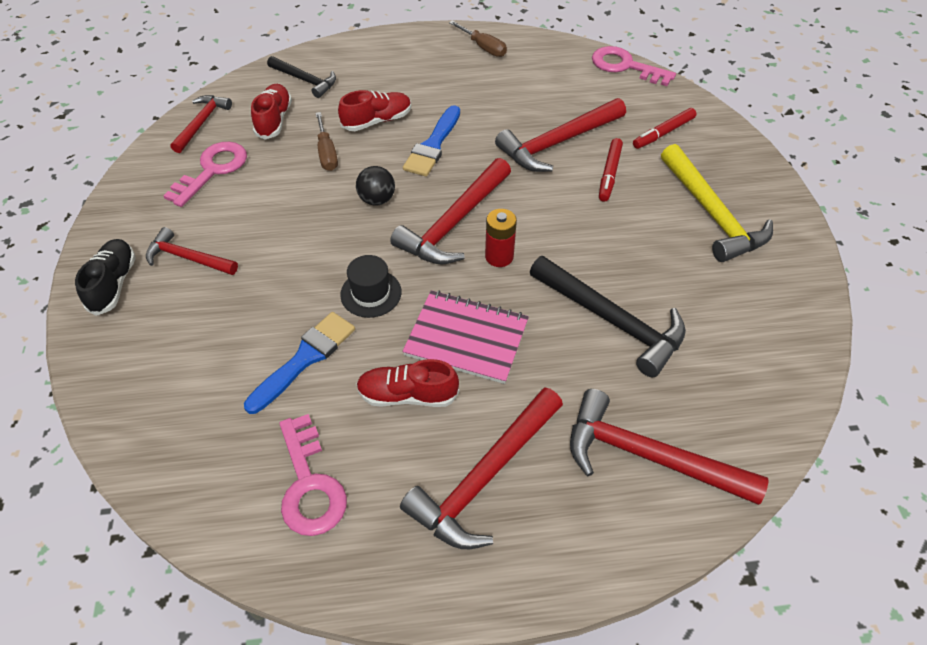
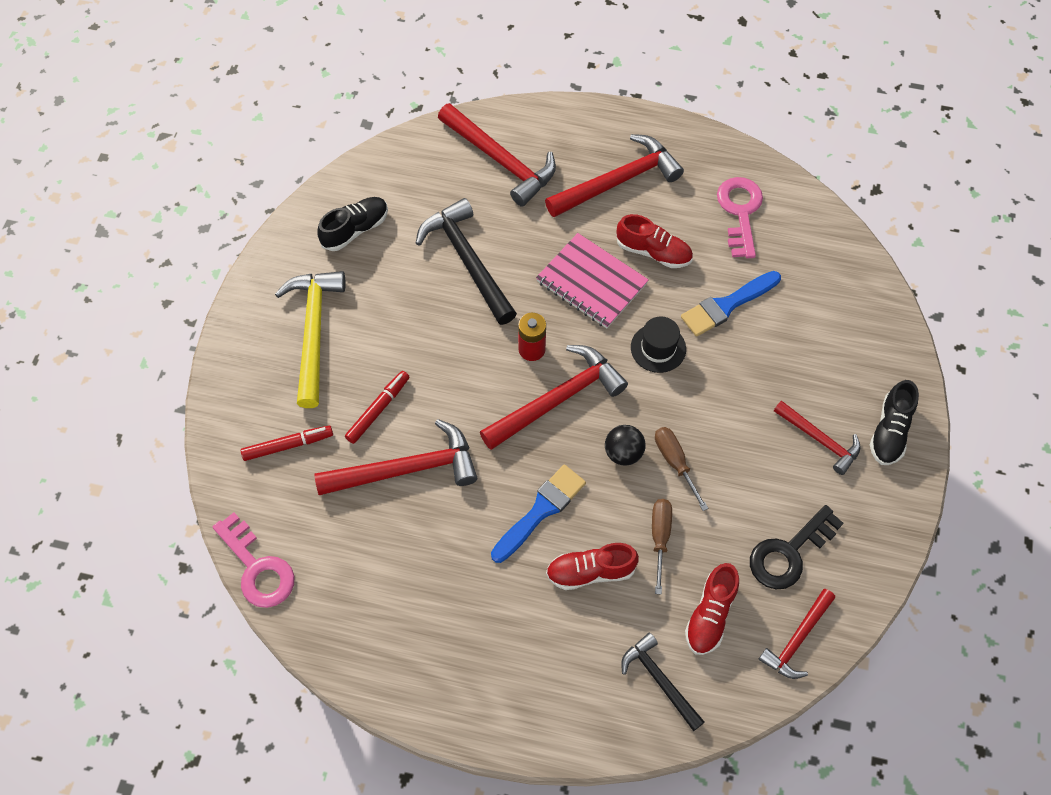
camera: 160 degrees left, 10 degrees up
(213, 170) = (789, 553): pink key -> black key
(483, 47) = (412, 669): brown screwdriver -> brown screwdriver (675, 463)
(751, 316) = (355, 230): none -> black shoe

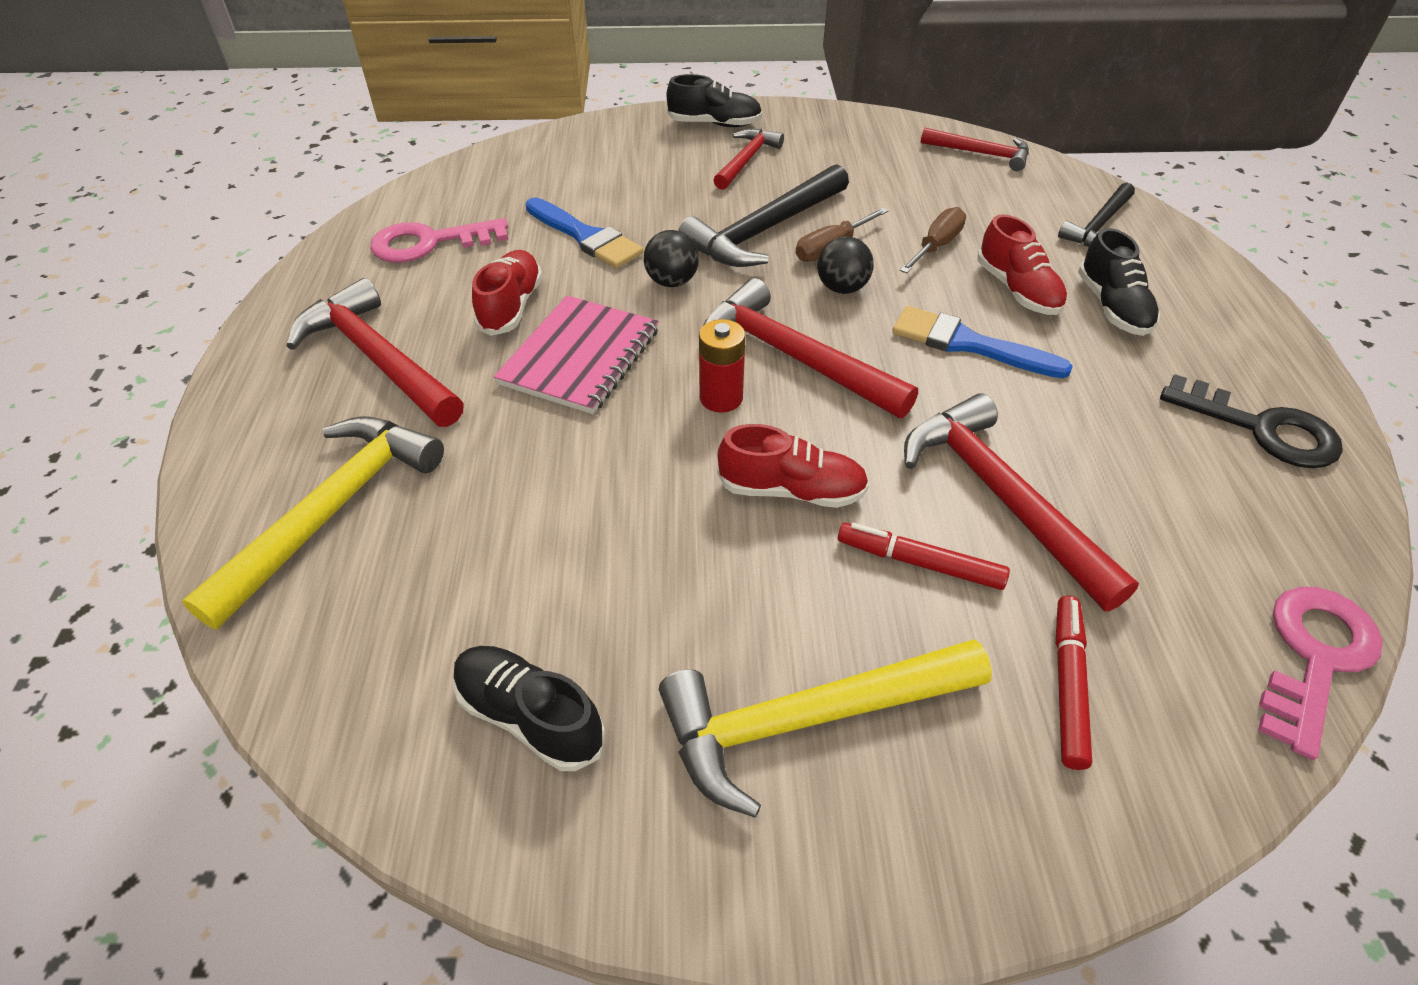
camera: 105 degrees left, 15 degrees down
(288, 445) = (1068, 685): red marker -> red marker turned 45 degrees clockwise
(467, 261) = (571, 510): black hammer -> black hammer (764, 230)
(500, 160) = (332, 511): red hammer -> yellow hammer
(553, 629) = (1112, 307): none -> black shoe
(658, 348) = (672, 282): black hat -> black ball
(660, 538) = (936, 246): brown screwdriver -> brown screwdriver turned 135 degrees clockwise
(710, 615) = (998, 204): red shoe -> red shoe (791, 490)
(789, 553) = (892, 166): black key -> black key (1262, 429)

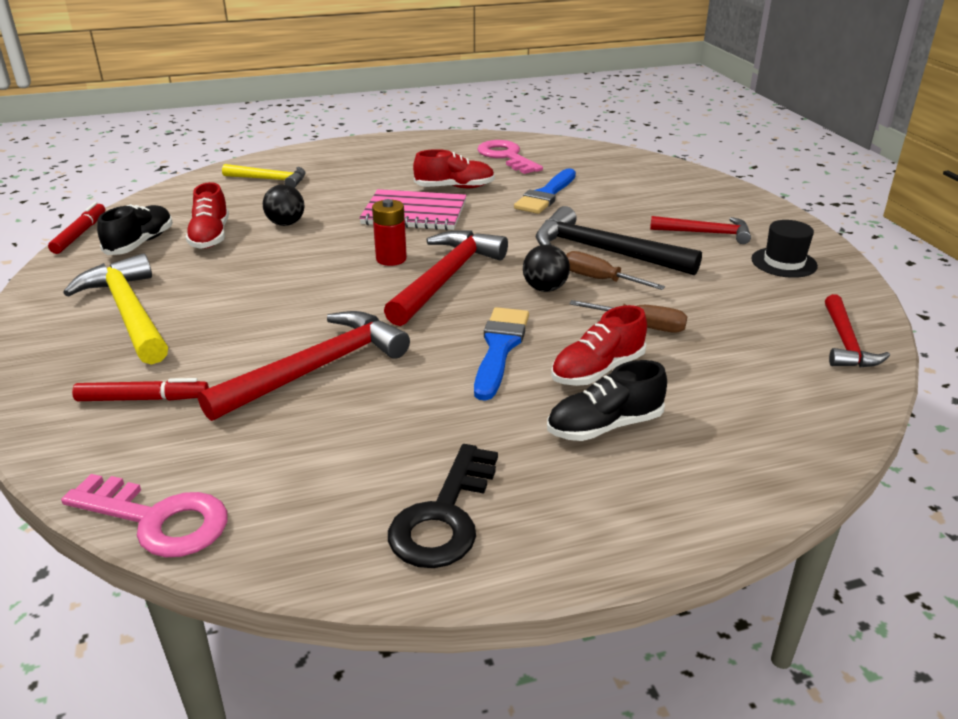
camera: 75 degrees right, 15 degrees down
(332, 511) = (270, 180): yellow hammer -> yellow hammer, size x0.61
(378, 359) = (389, 166): red hammer -> none
(672, 282) = (512, 228): black ball -> black ball (286, 224)
(714, 124) = (752, 214): black shoe -> none
(791, 490) = (308, 291): red shoe -> red shoe (210, 236)
(828, 138) = (784, 262): none -> black hat
(919, 562) = (248, 339): red marker -> red marker (80, 234)
(1098, 226) = (760, 419): black hammer -> none

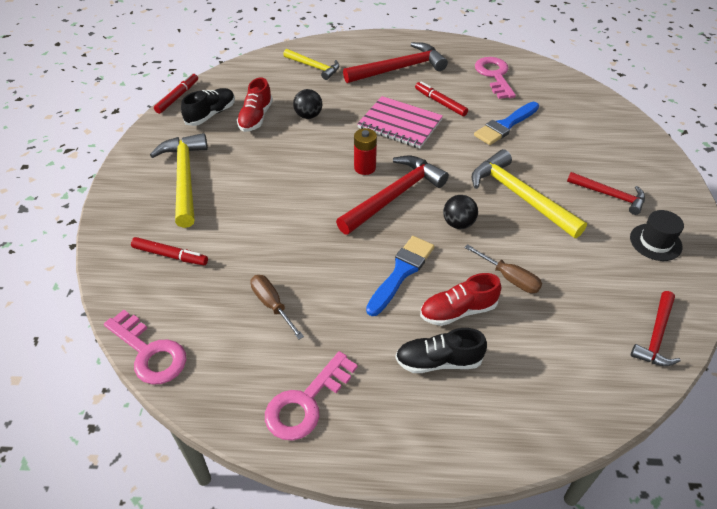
camera: 20 degrees right, 15 degrees up
(316, 369) = (278, 258): red hammer -> red hammer (399, 69)
(444, 517) = (306, 403): black key -> pink key
(454, 187) = (440, 102): red shoe -> red marker
(600, 280) = (503, 225): brown screwdriver -> brown screwdriver (272, 305)
(604, 251) = (520, 196): black hammer -> yellow hammer

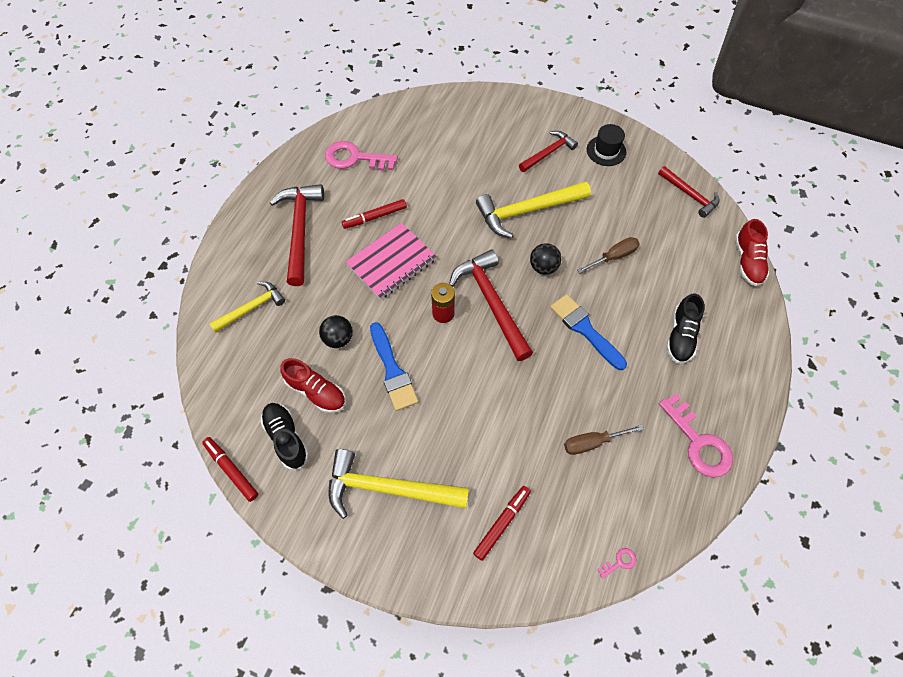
camera: 70 degrees left, 15 degrees up
(150, 352) = (619, 562): pink key -> pink key, size x0.42
(458, 311) = (636, 304): red shoe -> red shoe (747, 261)
(505, 125) = (432, 182): blue brush -> blue brush (393, 371)

